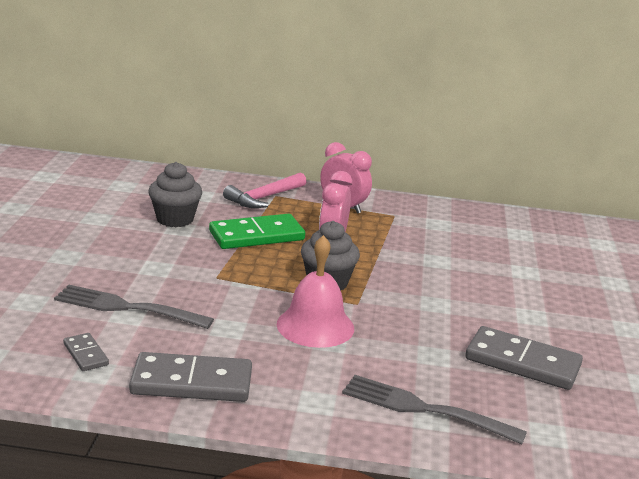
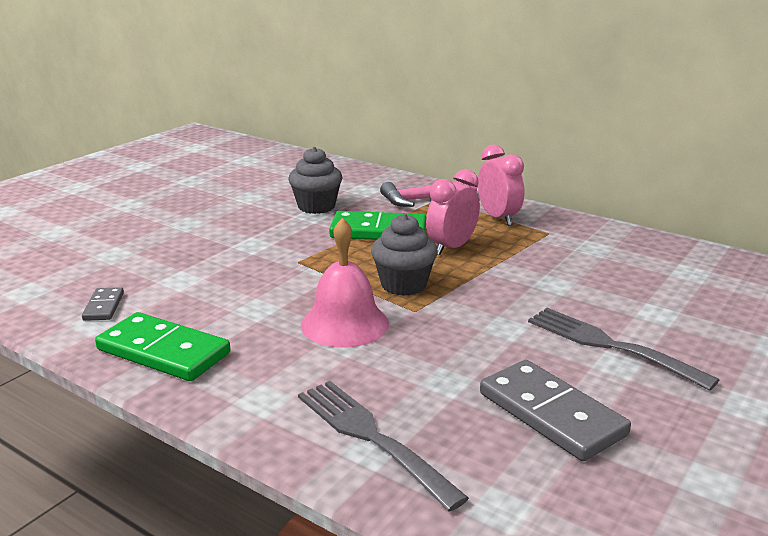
camera: 30 degrees right, 0 degrees up
(127, 307) = (186, 274): grey fork -> grey fork (610, 345)
(192, 382) = (164, 351): grey domino -> green domino

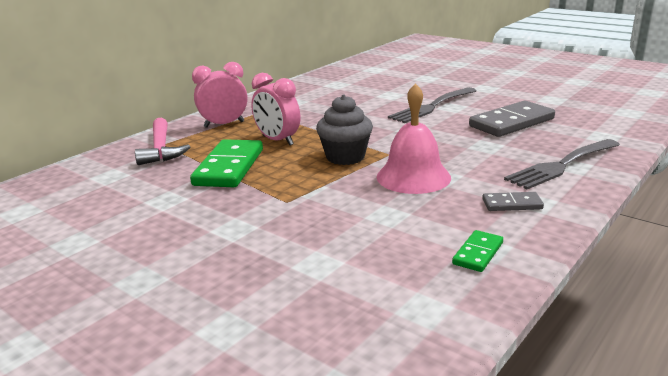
camera: 85 degrees left, 0 degrees up
(104, 306) = (385, 308): grey domino -> grey domino (512, 204)
(164, 351) = (477, 253): green domino -> green domino, size x0.50
(316, 207) = (143, 198): grey cupcake -> none

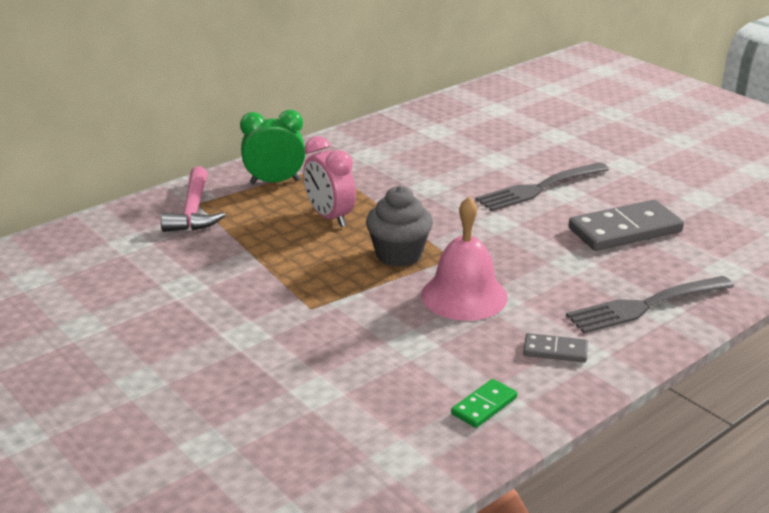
camera: 10 degrees right, 5 degrees up
(224, 124) = (275, 182): pink clock -> green clock
(229, 167) = (262, 250): green domino -> none

